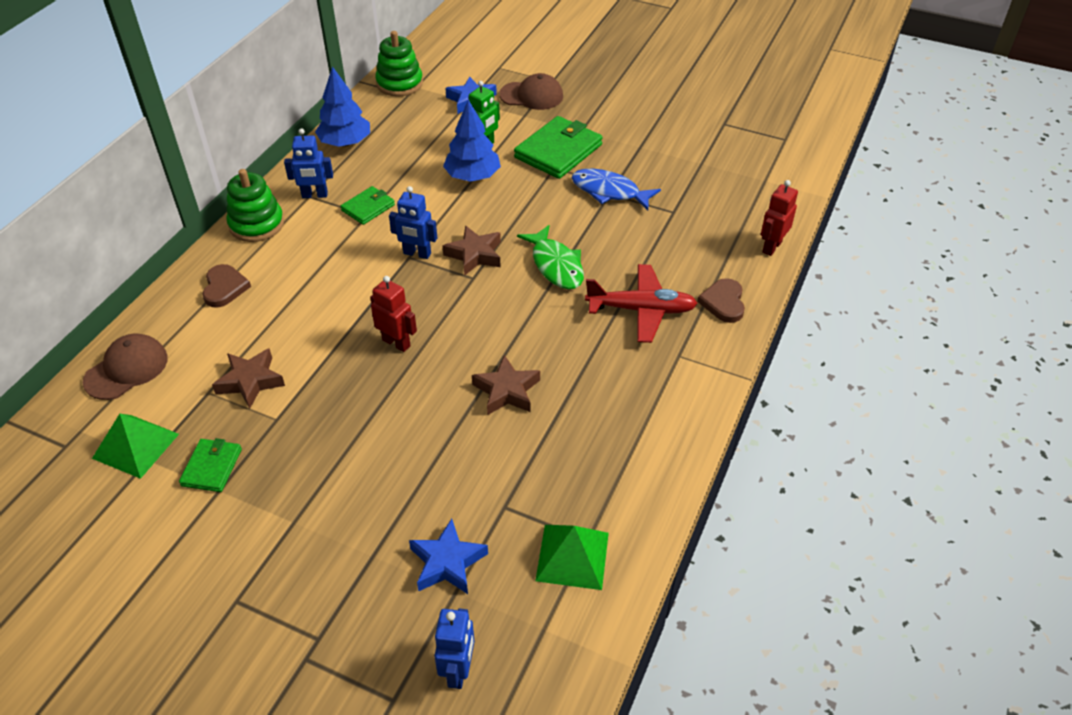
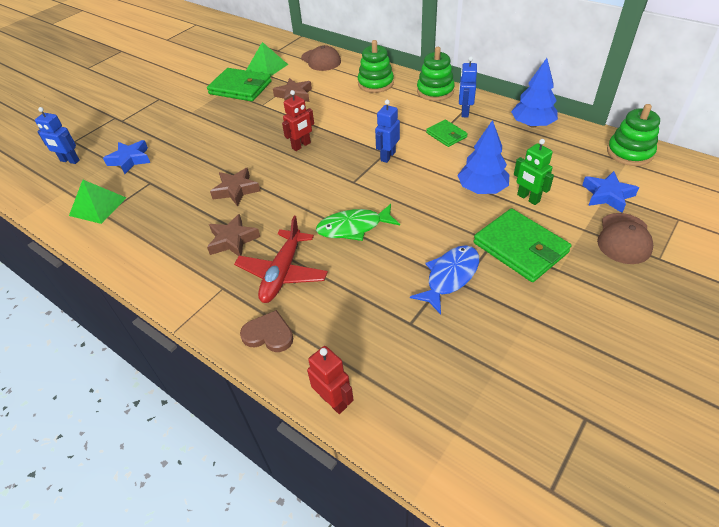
camera: 105 degrees right, 0 degrees up
(212, 467) = (240, 88): green wallet -> green wallet, size x1.81
(224, 288) = (375, 83): brown heart -> green stacking toy
(475, 255) = (379, 184): brown star -> brown star (233, 240)

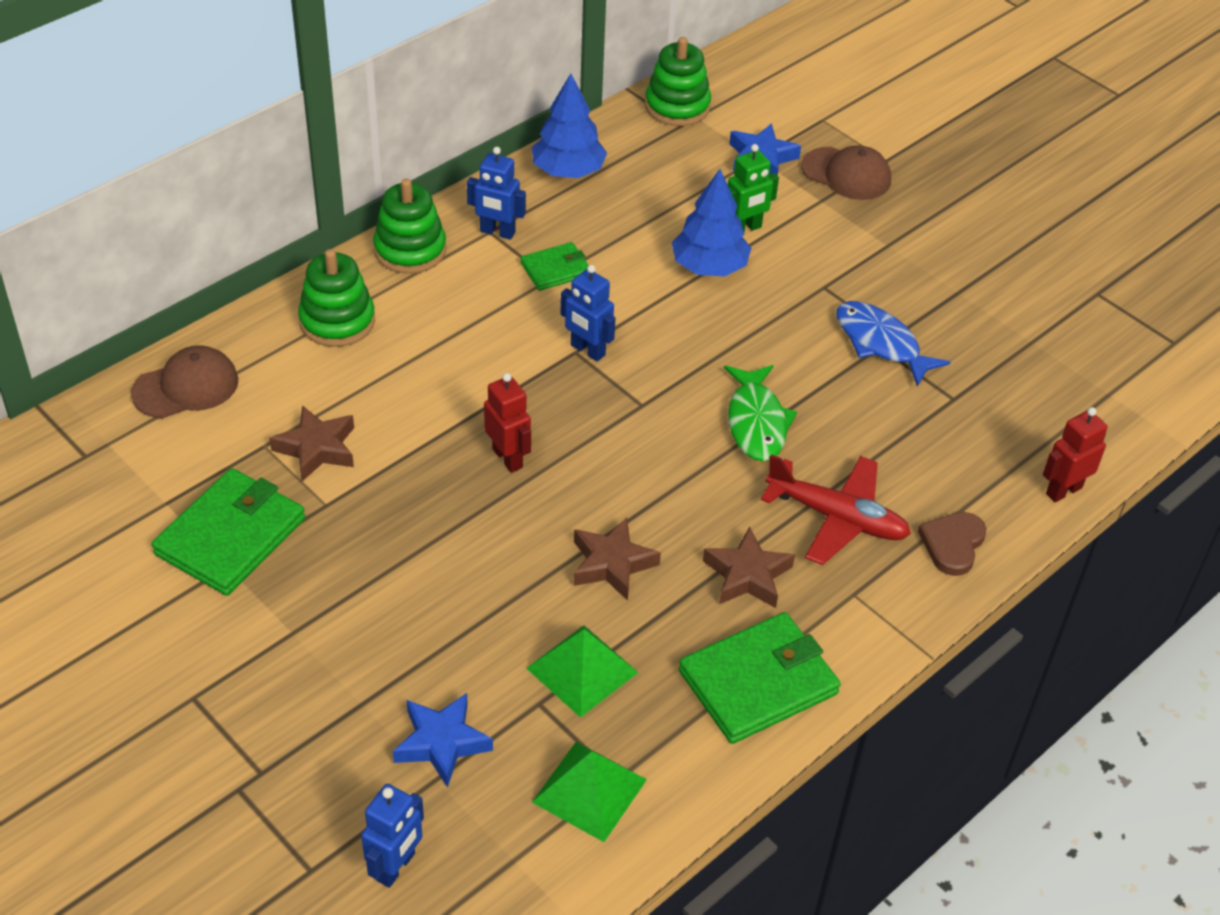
camera: 85 degrees left, 0 degrees up
(267, 67) = (159, 482): green pyramid -> green pyramid (582, 670)
(520, 248) = (842, 265): green wallet -> green wallet (758, 682)

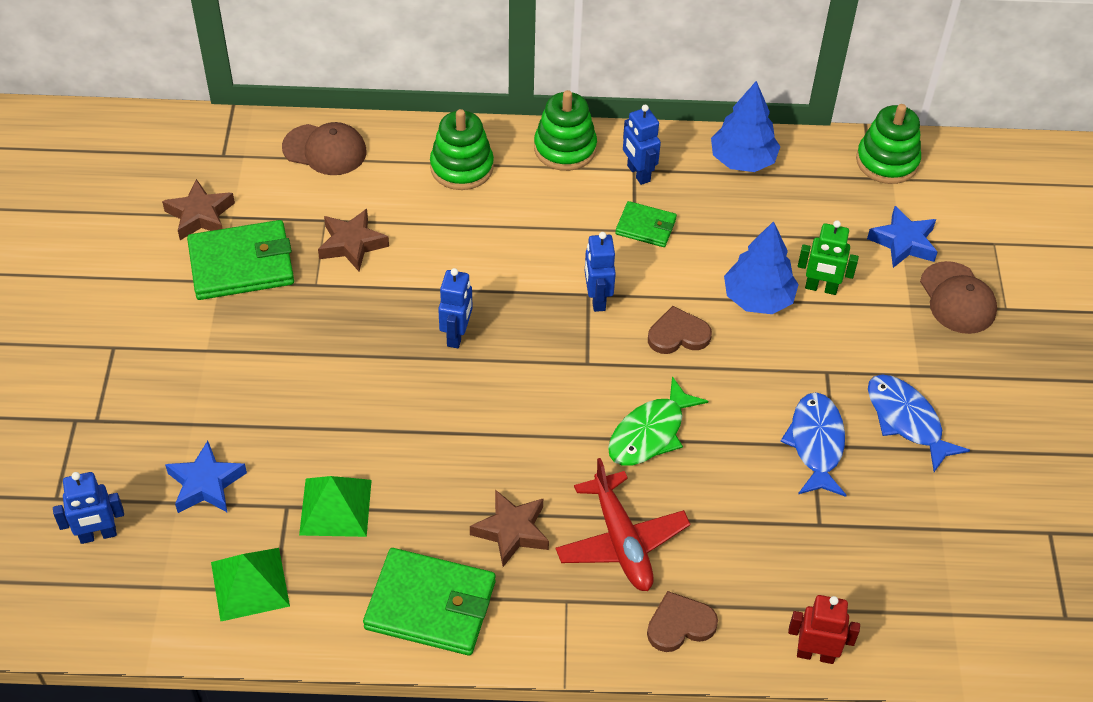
camera: 45 degrees right, 5 degrees up
(508, 458) = (457, 335): red robot -> blue robot
(612, 564) = (436, 455): brown star -> brown star (200, 215)
(684, 334) = (678, 335): none -> brown heart
(919, 283) = (906, 420): none -> blue fish

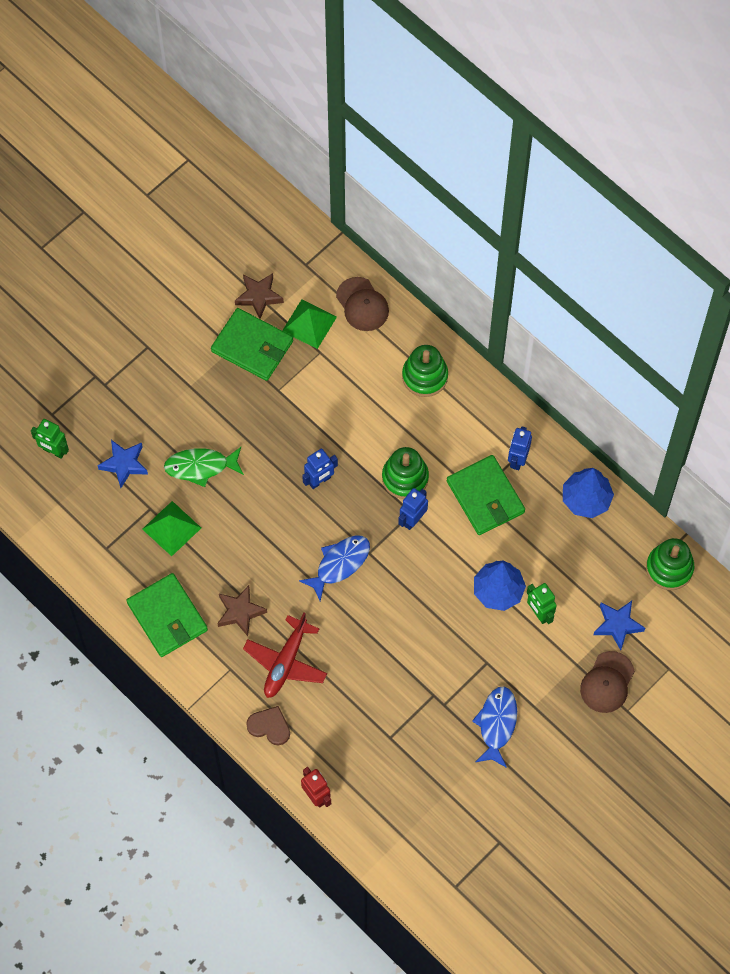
camera: 45 degrees right, 15 degrees up
(98, 535) = (54, 451): blue robot -> green robot
(250, 584) = (98, 535): green pyramid -> green pyramid (309, 324)
(352, 244) = (319, 379): brown star -> none
(565, 148) = (494, 409): green stacking toy -> green stacking toy (405, 478)
(646, 227) = (485, 497): green wallet -> green wallet, size x1.81
(650, 433) = (359, 618): green fish -> green fish (200, 467)
(678, 335) = (432, 576): brown heart -> none
(816, 443) = (436, 695): blue fish -> blue fish (339, 564)

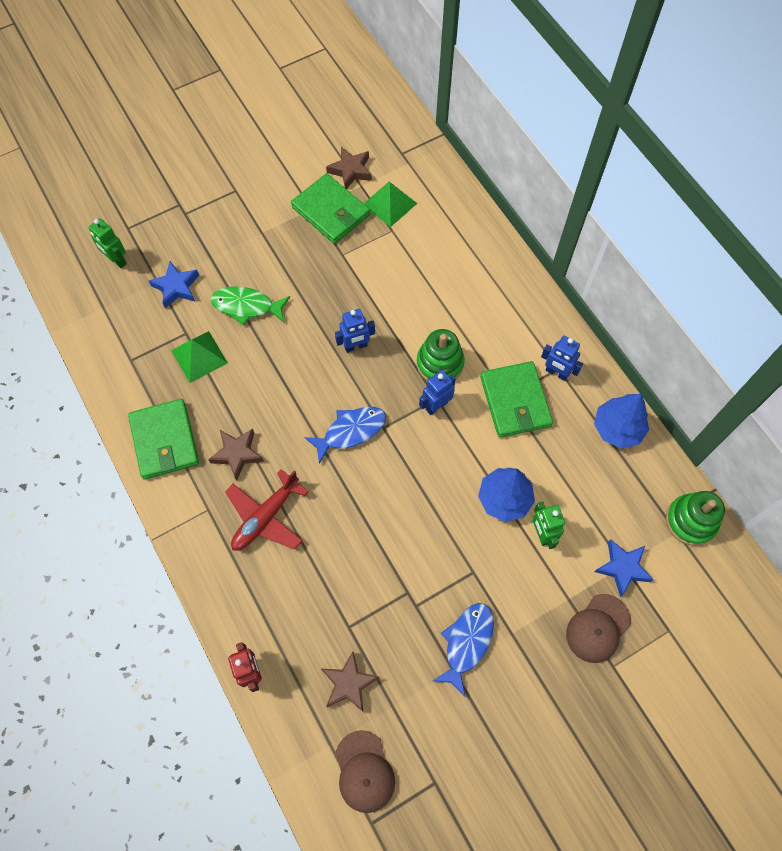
camera: 15 degrees right, 0 degrees up
(269, 726) = (227, 581): brown heart -> none
(362, 304) = (444, 198): brown cap -> brown cap (364, 771)
(404, 783) = (349, 683): none -> brown star
(425, 376) = (485, 274): green stacking toy -> none
(517, 459) = (556, 373): blue robot -> blue robot turned 90 degrees counterclockwise

